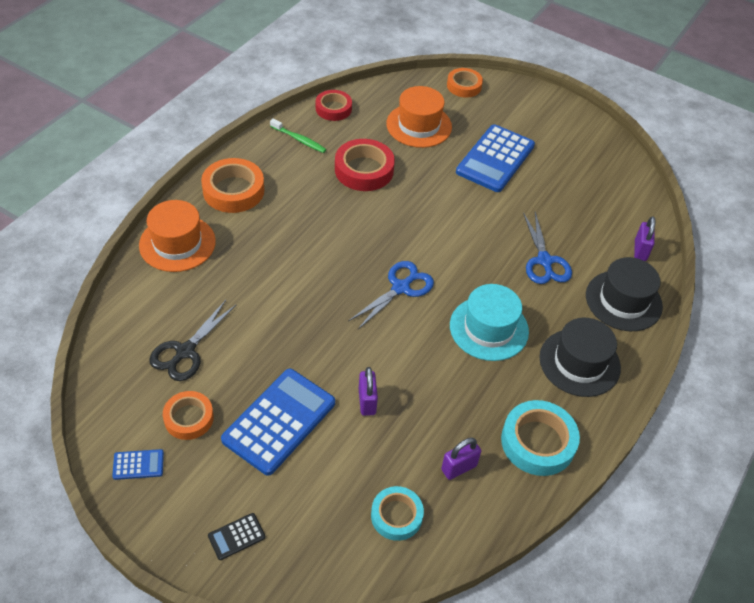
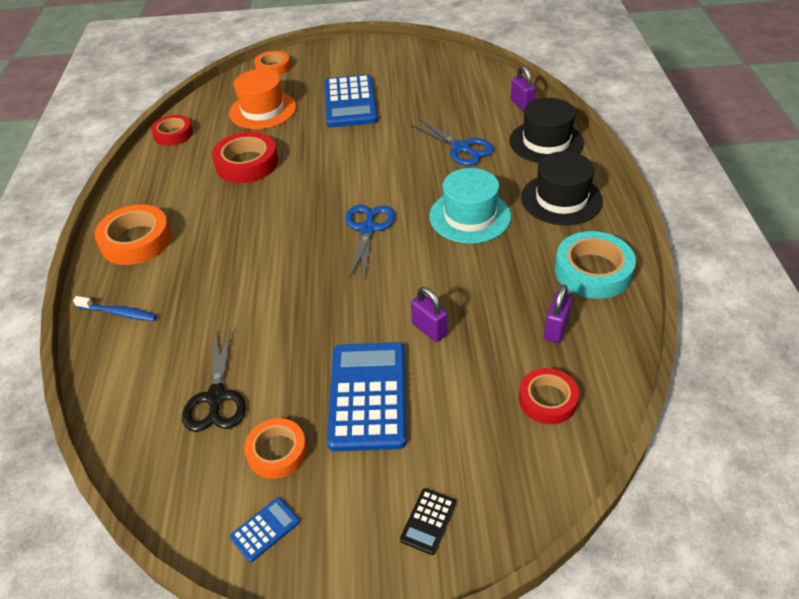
camera: 30 degrees left, 5 degrees down
(177, 243) = (118, 313): orange hat -> blue toothbrush
(299, 139) = (163, 171): green toothbrush -> none
(396, 516) = (547, 400): turquoise tape -> red tape

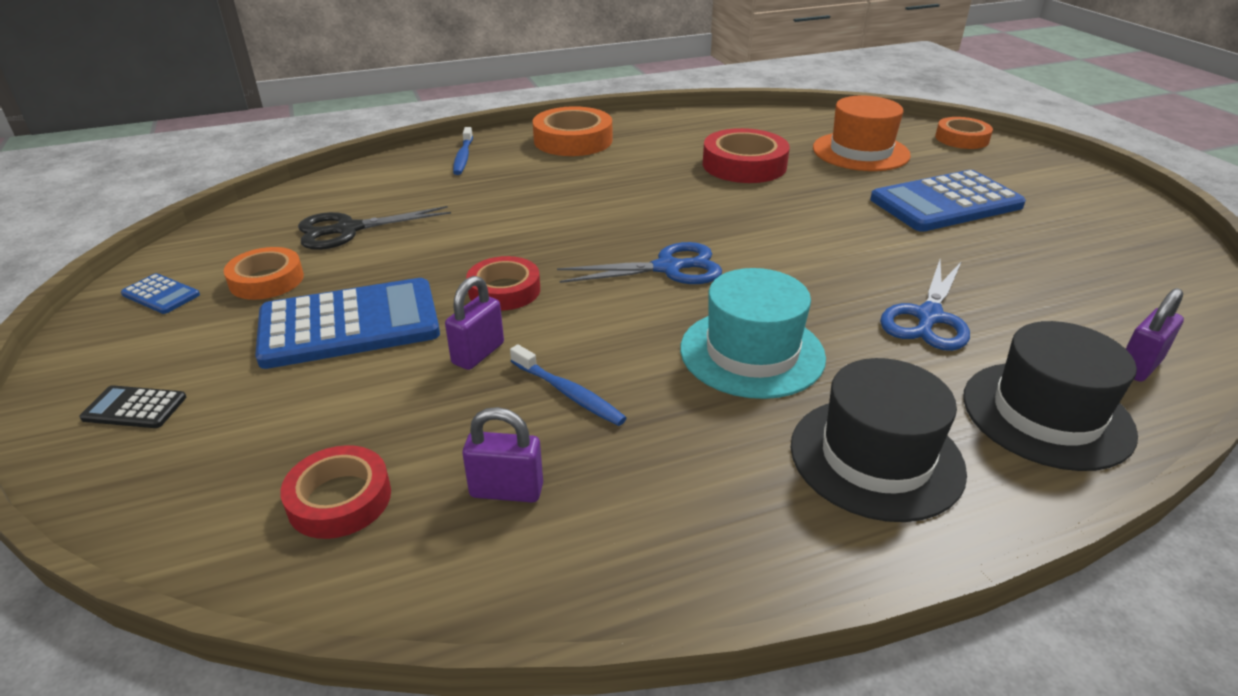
camera: 70 degrees right, 10 degrees down
(173, 134) = (763, 117): red tape -> red tape (504, 290)
(482, 294) = (568, 393): none -> blue toothbrush
(593, 271) = (680, 527): turquoise tape -> none

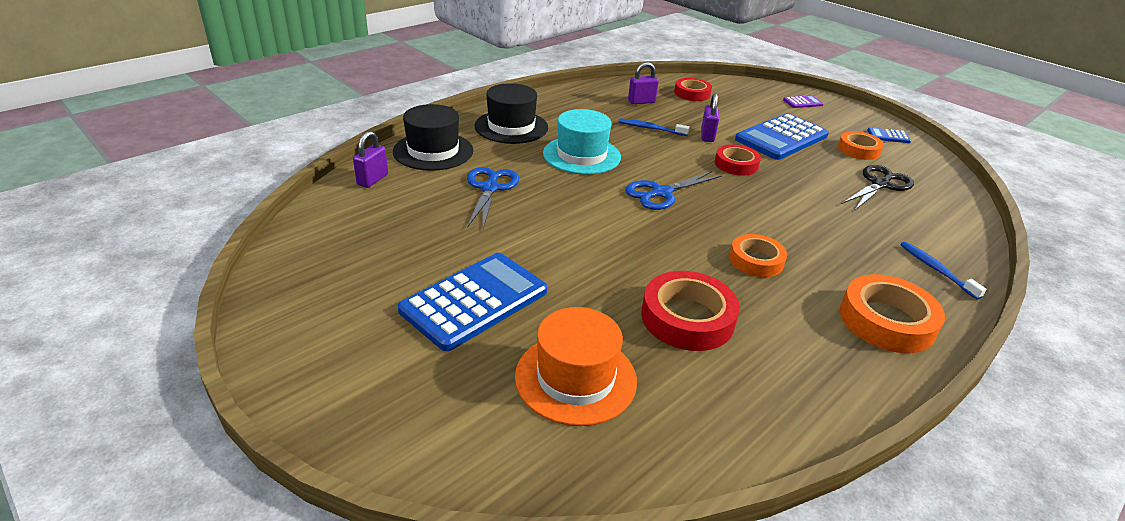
camera: 155 degrees right, 0 degrees up
(135, 408) = (802, 102): black calculator -> purple calculator
(961, 139) = (444, 454): orange tape -> orange tape (756, 260)

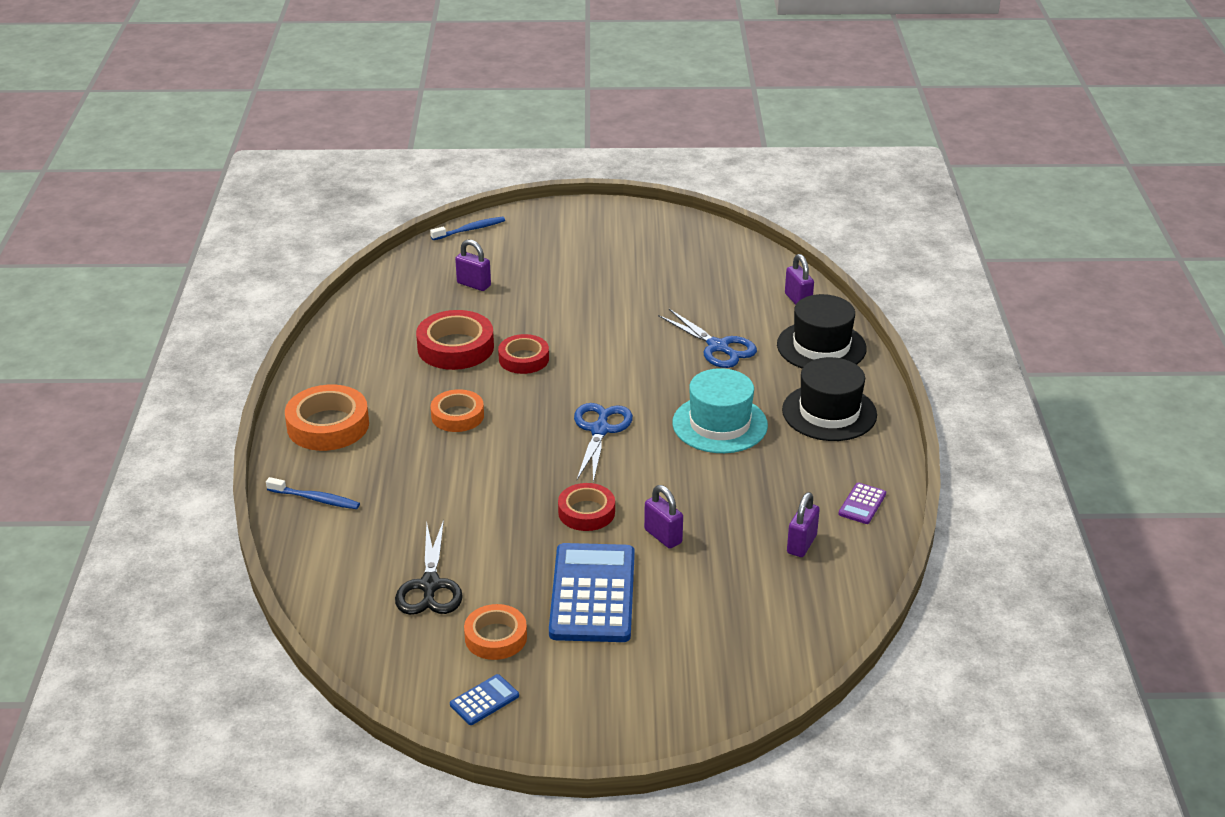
camera: 135 degrees right, 0 degrees up
(474, 301) = (584, 282): blue calculator -> none
(575, 378) = (474, 284): orange hat -> purple padlock
(651, 128) = (725, 505): blue toothbrush -> blue toothbrush (469, 230)
(692, 93) = (782, 608): red tape -> red tape (523, 359)
(802, 102) = (648, 703): purple calculator -> purple calculator (862, 504)

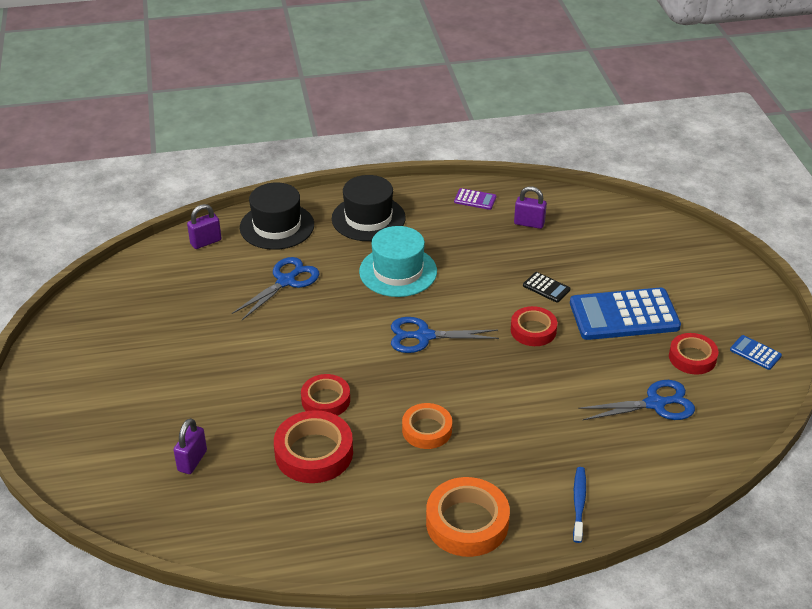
camera: 100 degrees left, 5 degrees up
(430, 586) = (655, 404): black scissors -> blue scissors
(469, 230) = (72, 486): blue toothbrush -> none
(496, 637) = (692, 357): orange tape -> red tape
(663, 536) = (546, 288): purple padlock -> black calculator

